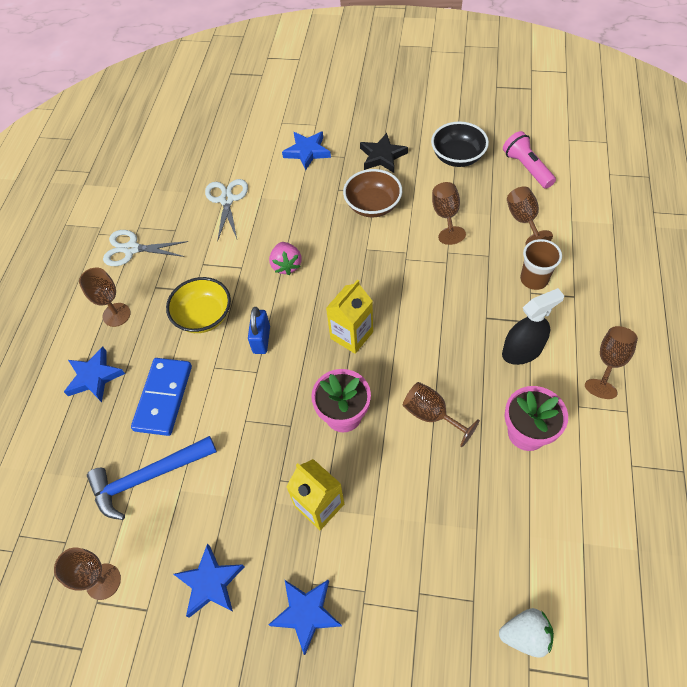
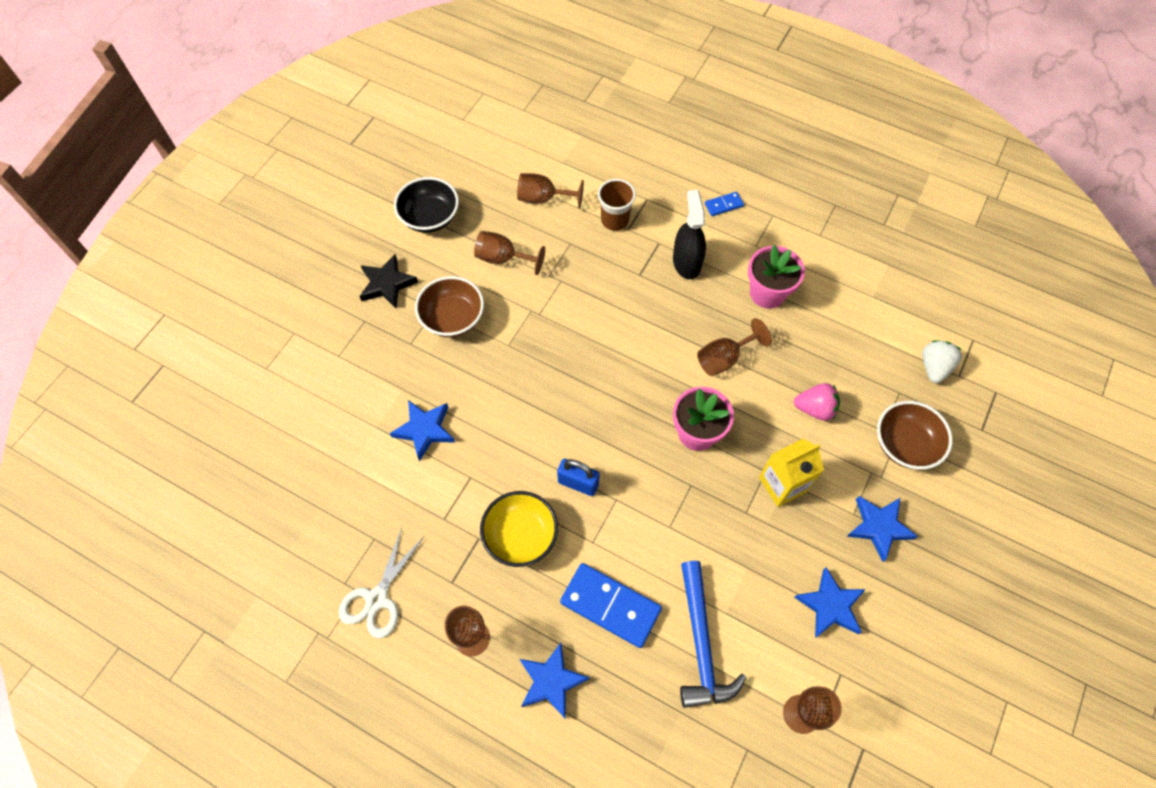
camera: 75 degrees left, 5 degrees up
(227, 199) = (358, 465): white scissors -> none
(286, 265) = (491, 429): pink strawberry -> pink strawberry (815, 409)
(307, 152) = (333, 356): blue star -> blue star (424, 430)
(351, 335) = (610, 395): yellow carton -> none
(412, 621) = (905, 444): none -> brown bowl
(526, 168) = (479, 167): pink flashlight -> none
(610, 362) = (723, 205): brown goblet -> blue domino

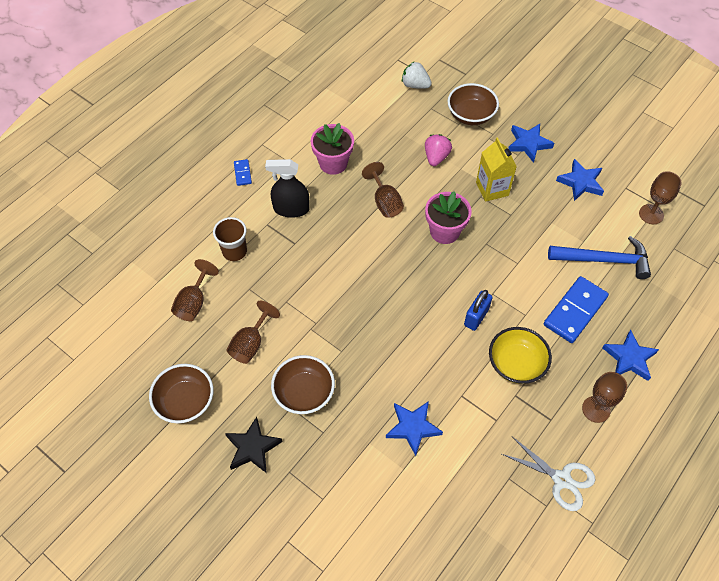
camera: 80 degrees left, 5 degrees down
(430, 217) = (185, 402): black bowl -> brown bowl

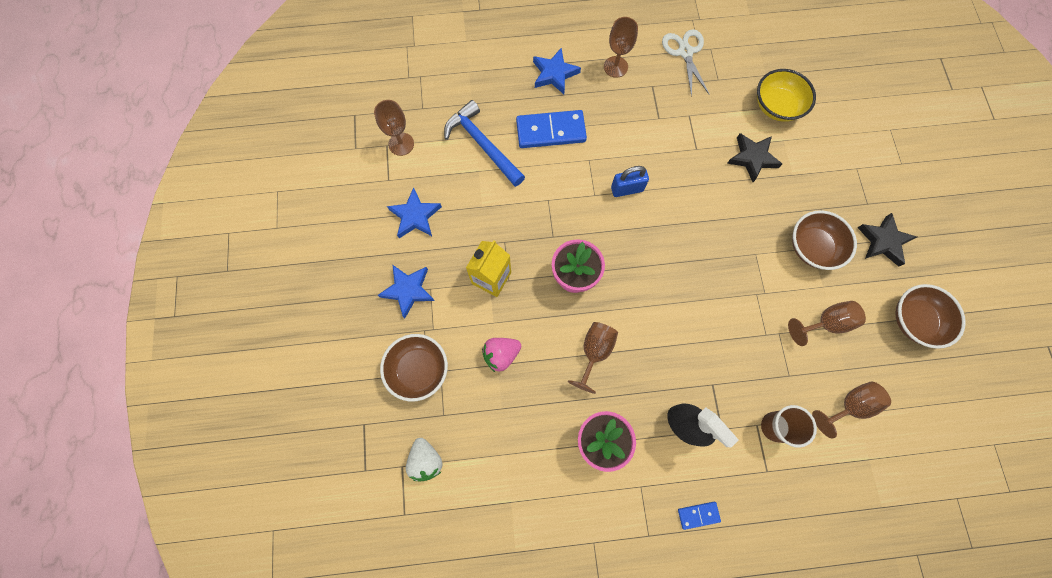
camera: 135 degrees left, 15 degrees up
(243, 173) = (698, 515): blue domino -> blue domino turned 45 degrees clockwise
(413, 428) = (752, 158): blue star -> black star
(516, 364) = (635, 135): yellow bowl -> yellow bowl (776, 106)

